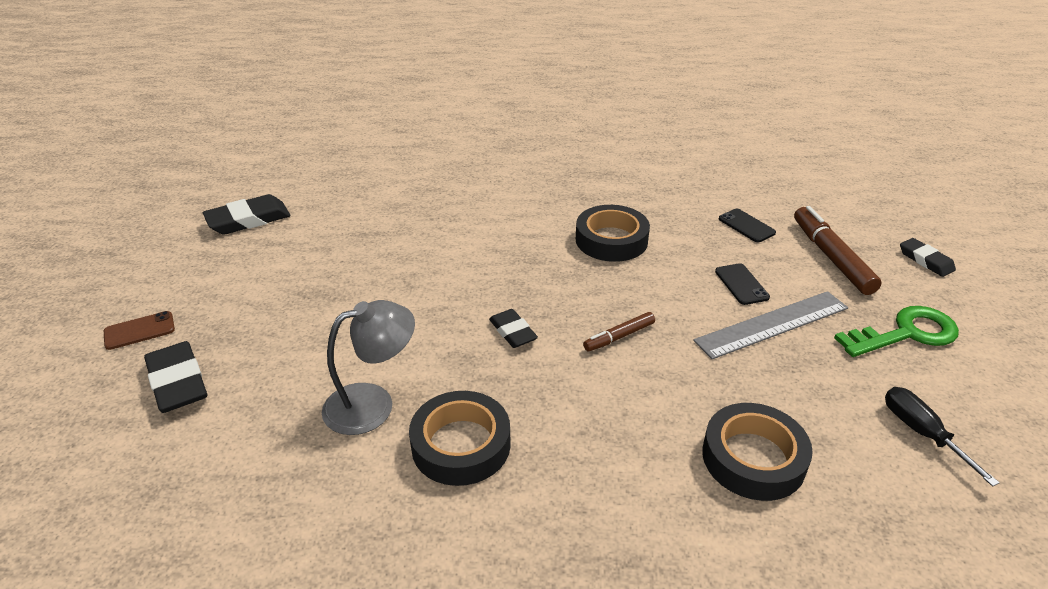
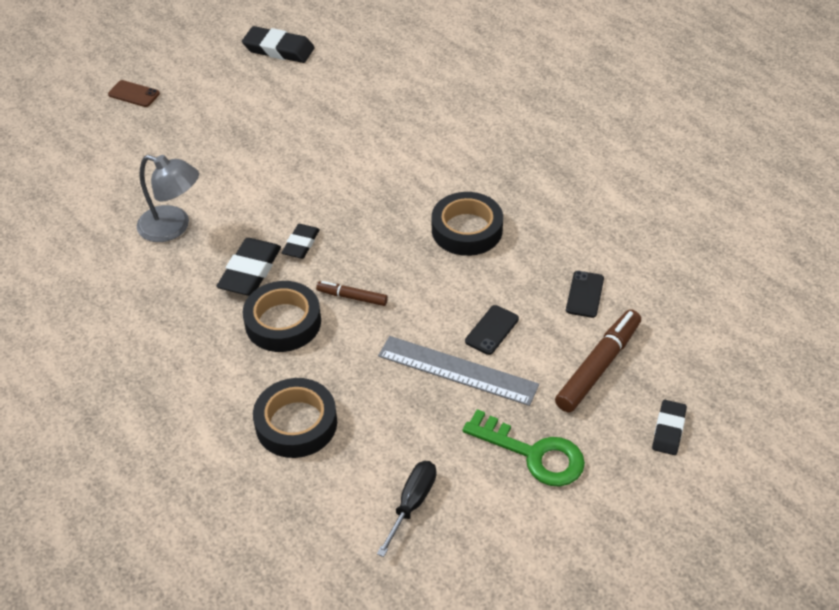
camera: 50 degrees right, 10 degrees up
(178, 382) = (112, 141): black eraser -> black eraser (250, 271)
(461, 445) = (177, 285): black tape -> black tape (283, 322)

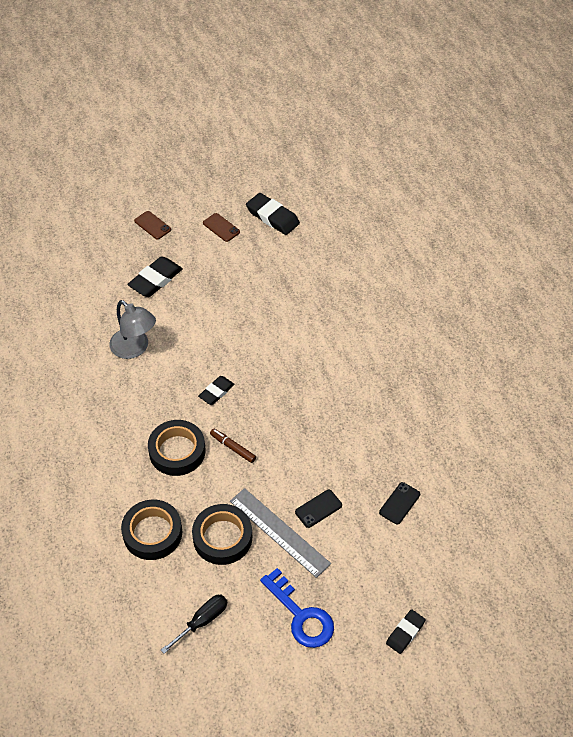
camera: 20 degrees right, 5 degrees up
(221, 75) = (221, 227): none -> brown phone
(250, 271) = (172, 402): black eraser -> black eraser (155, 279)
(467, 230) = (339, 420): black tape -> black tape (222, 537)
(533, 454) = (301, 615): green key -> blue key
(598, 366) = (380, 565): brown marker -> none

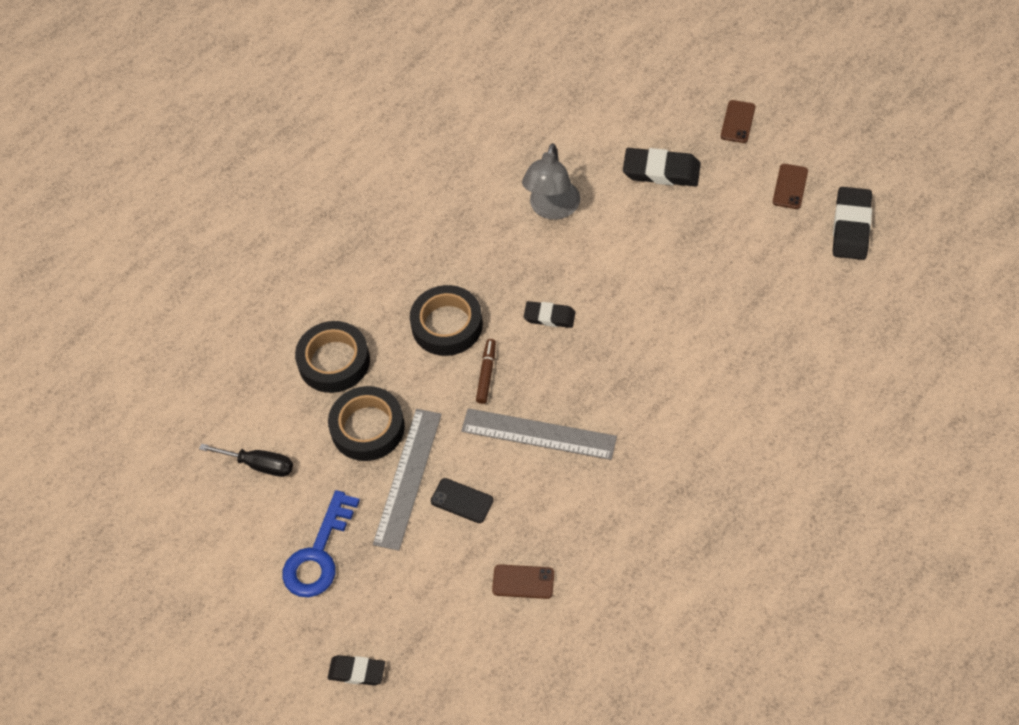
camera: 65 degrees right, 5 degrees up
(299, 442) = (538, 434): none -> grey ruler
(399, 503) = (523, 582): black phone -> brown phone

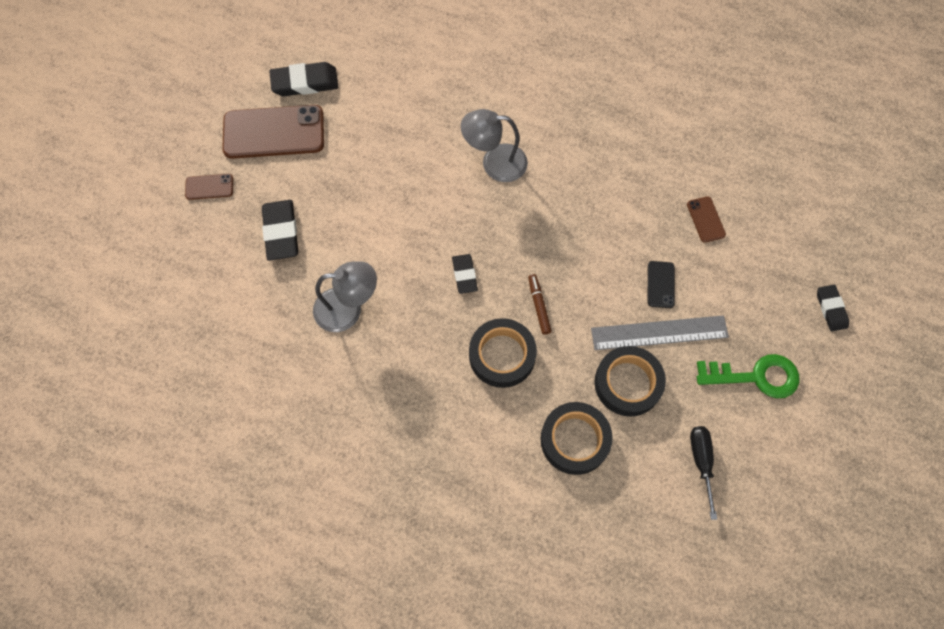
camera: 115 degrees left, 10 degrees up
(318, 554) = (755, 376): blue key -> green key
(486, 374) = (539, 306): brown marker -> brown marker turned 90 degrees clockwise
(538, 434) = (579, 248): grey ruler -> none
(679, 384) = (494, 163): none -> grey lamp
(790, 186) = (274, 132): brown phone -> brown phone, size x2.18

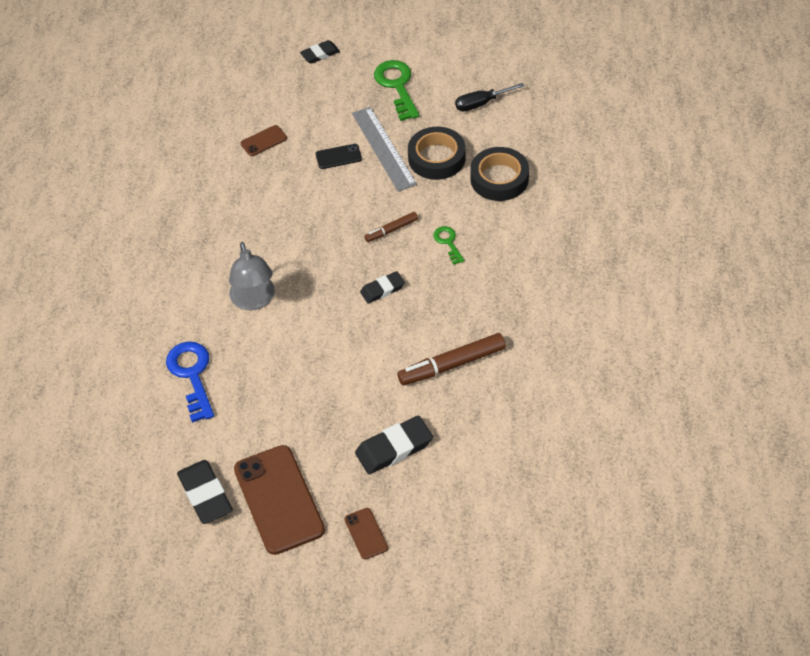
camera: 105 degrees left, 15 degrees down
(348, 309) = (452, 365): grey lamp -> brown marker
(430, 97) = (192, 375): none -> blue key
(502, 355) = (448, 242): black tape -> green key

